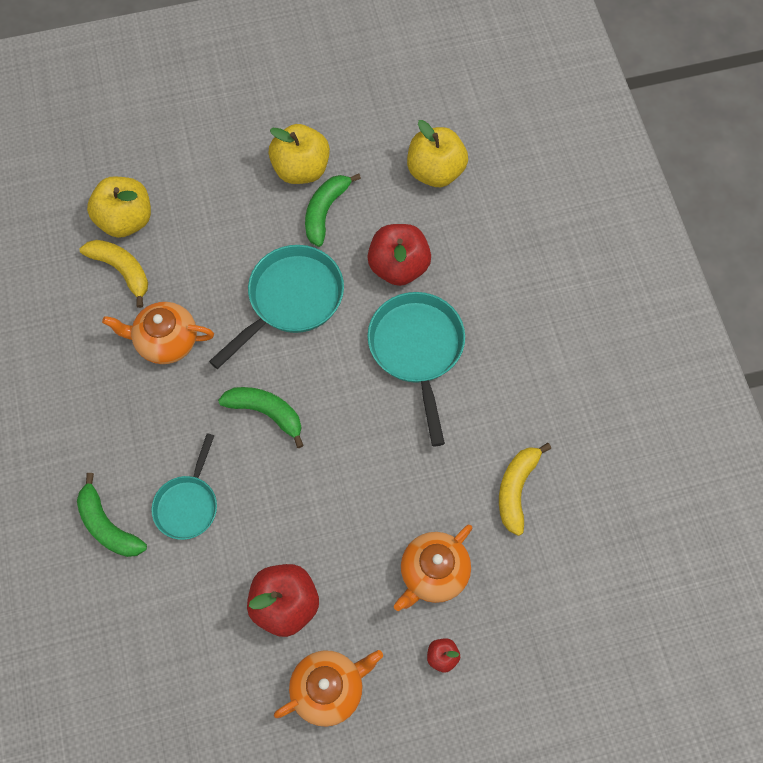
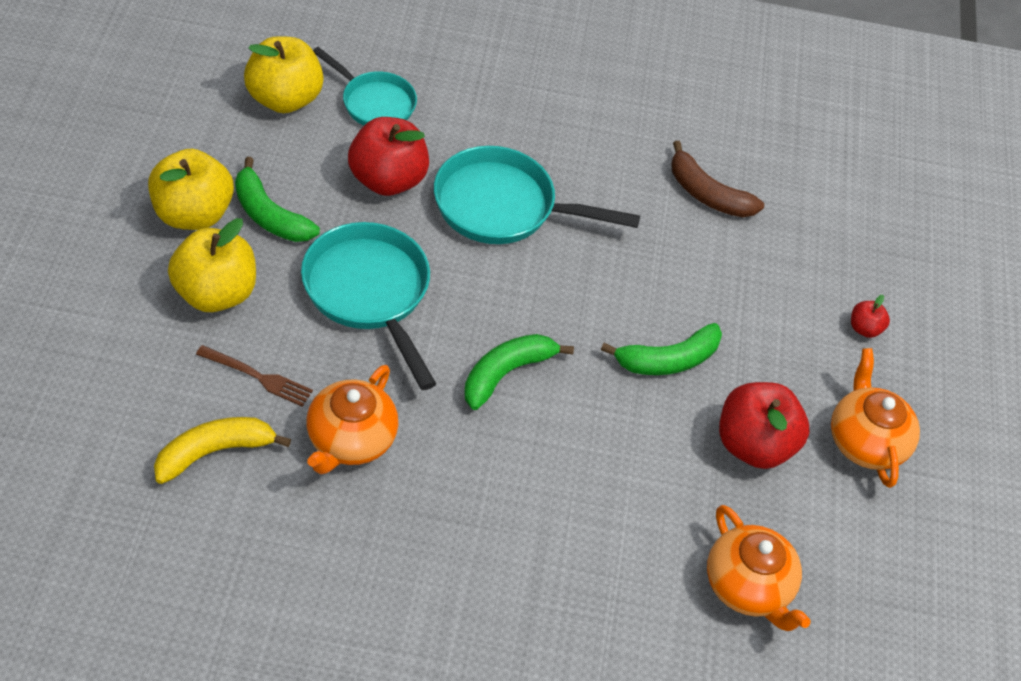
camera: 75 degrees left, 15 degrees down
(107, 526) = (576, 594): green banana -> green banana (668, 360)
(125, 220) = (138, 421): yellow apple -> yellow apple (215, 293)
(188, 504) = (587, 496): turquoise pan -> turquoise pan (374, 103)
(189, 268) = (259, 377): none -> brown fork
(433, 573) = (771, 299): orange teapot -> orange teapot (748, 587)
(516, 489) = (707, 194): yellow banana -> brown banana

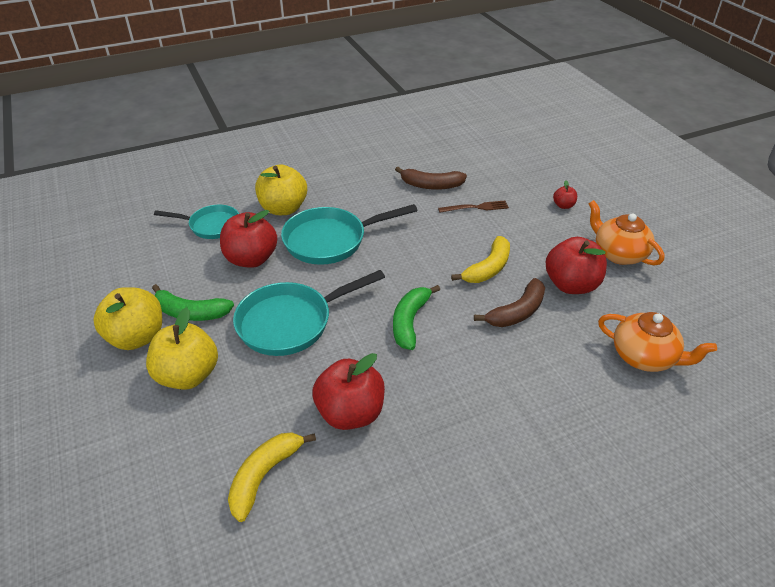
camera: 25 degrees left, 10 degrees down
(259, 377) = (258, 409): brown fork -> brown fork (476, 207)
(284, 99) = (152, 248): yellow apple -> yellow apple (283, 208)
(350, 440) = (350, 413): orange teapot -> red apple
(369, 293) = (291, 322): turquoise pan -> turquoise pan turned 60 degrees counterclockwise
(647, 438) = (517, 312): none -> brown banana
(668, 360) = (488, 268): green banana -> yellow banana

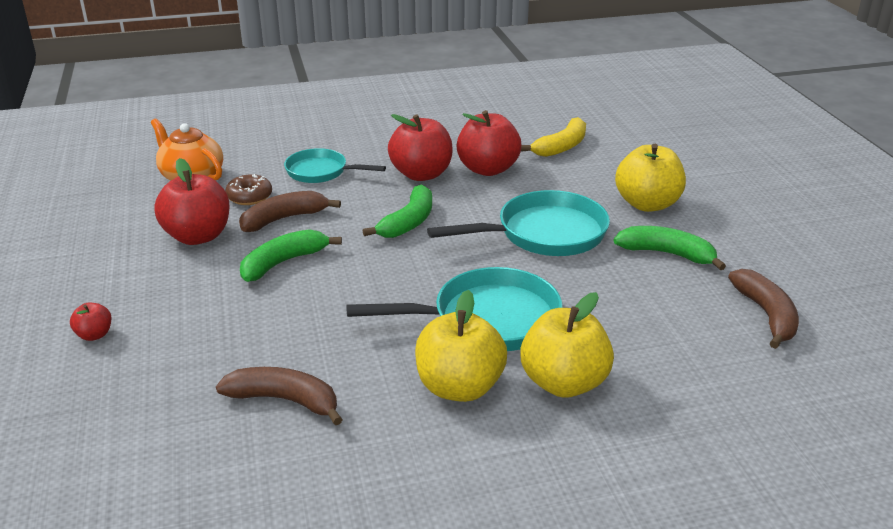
camera: 170 degrees left, 10 degrees down
(137, 337) = (719, 237): yellow apple -> yellow apple (459, 387)
(140, 265) = (766, 315): none -> brown banana
(211, 225) = (683, 365): turquoise pan -> turquoise pan (321, 172)
(251, 259) = (604, 306): red apple -> red apple (421, 174)
(476, 207) = (235, 348): brown fork -> none
(488, 268) = (283, 262): yellow banana -> green banana
(567, 336) = (249, 197): none -> brown donut
(618, 254) = (99, 262): orange teapot -> none

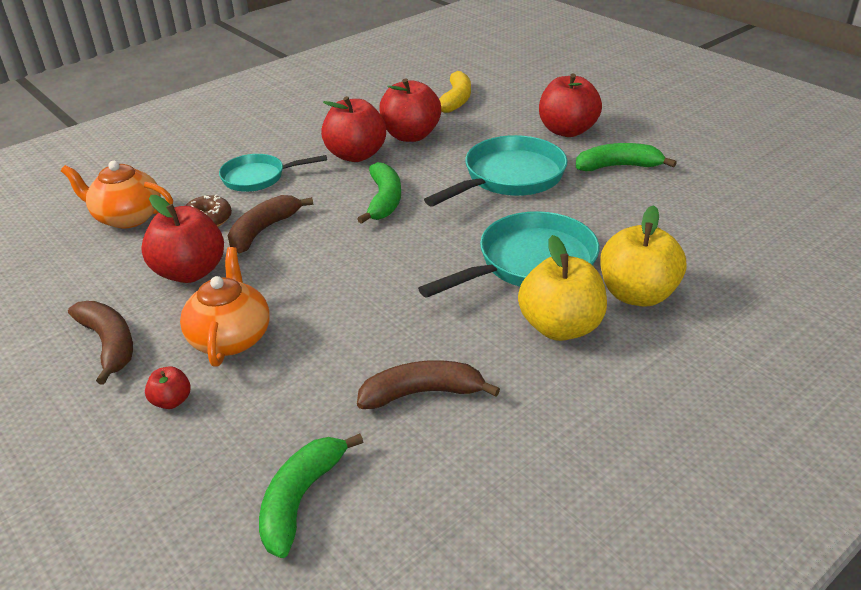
camera: 25 degrees left, 5 degrees up
(180, 300) = (231, 337): none -> orange teapot
(283, 262) = (301, 271): green banana -> green banana (301, 499)
(647, 204) = (567, 131): yellow apple -> red apple
(766, 315) = (730, 192): brown banana -> brown banana (109, 344)

